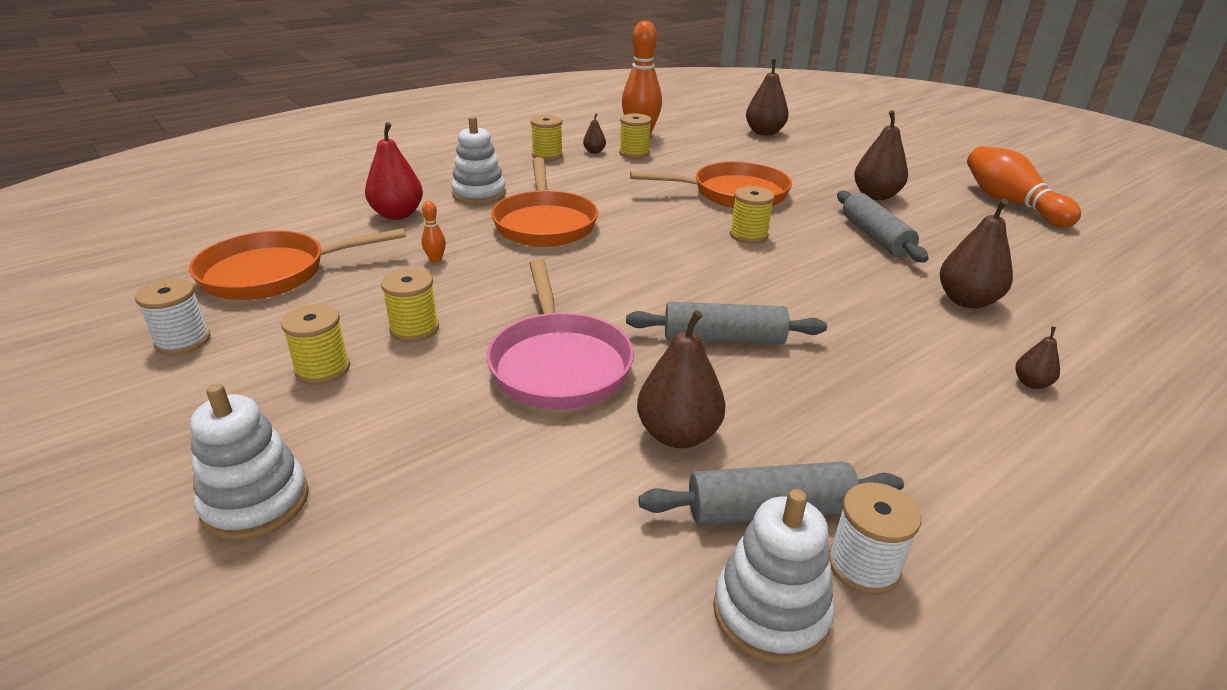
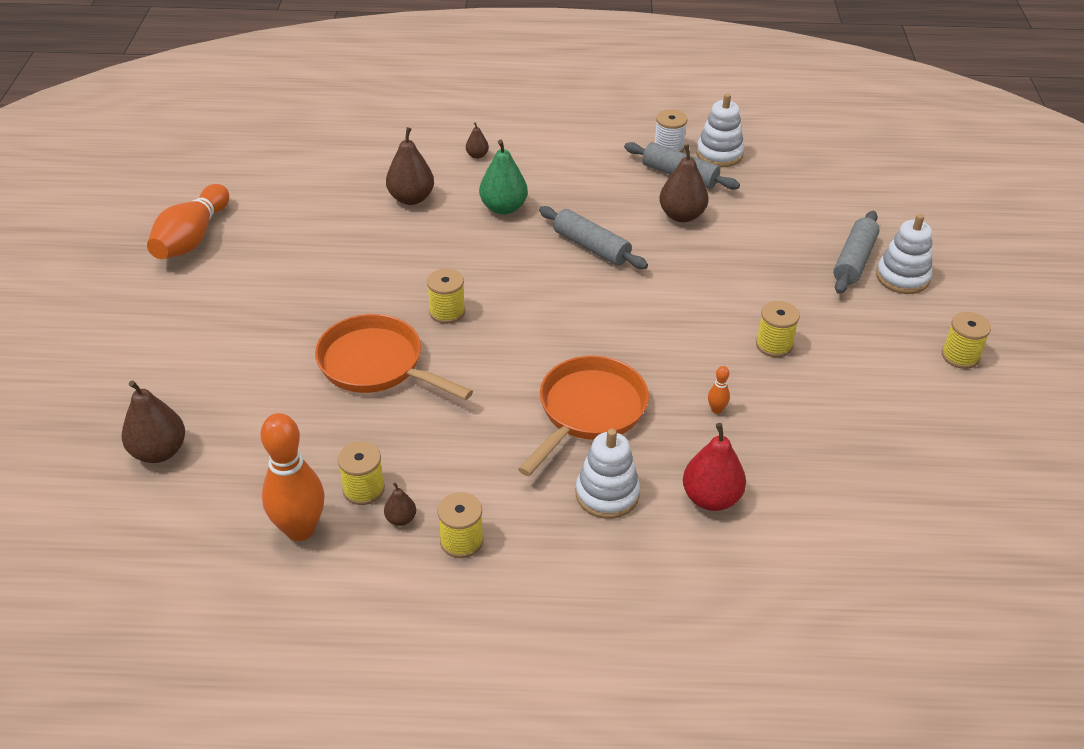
camera: 140 degrees left, 10 degrees up
(183, 341) = (936, 410): white spool -> none
(273, 273) = (857, 459): orange pan -> none
(323, 369) = (847, 340): yellow spool -> yellow spool (960, 356)
(559, 364) = (704, 277): pink pan -> none
(875, 196) = (269, 298): brown pear -> none
(875, 237) = (361, 263): grey rolling pin -> grey rolling pin (854, 261)
(876, 335) = (503, 208): none -> green pear

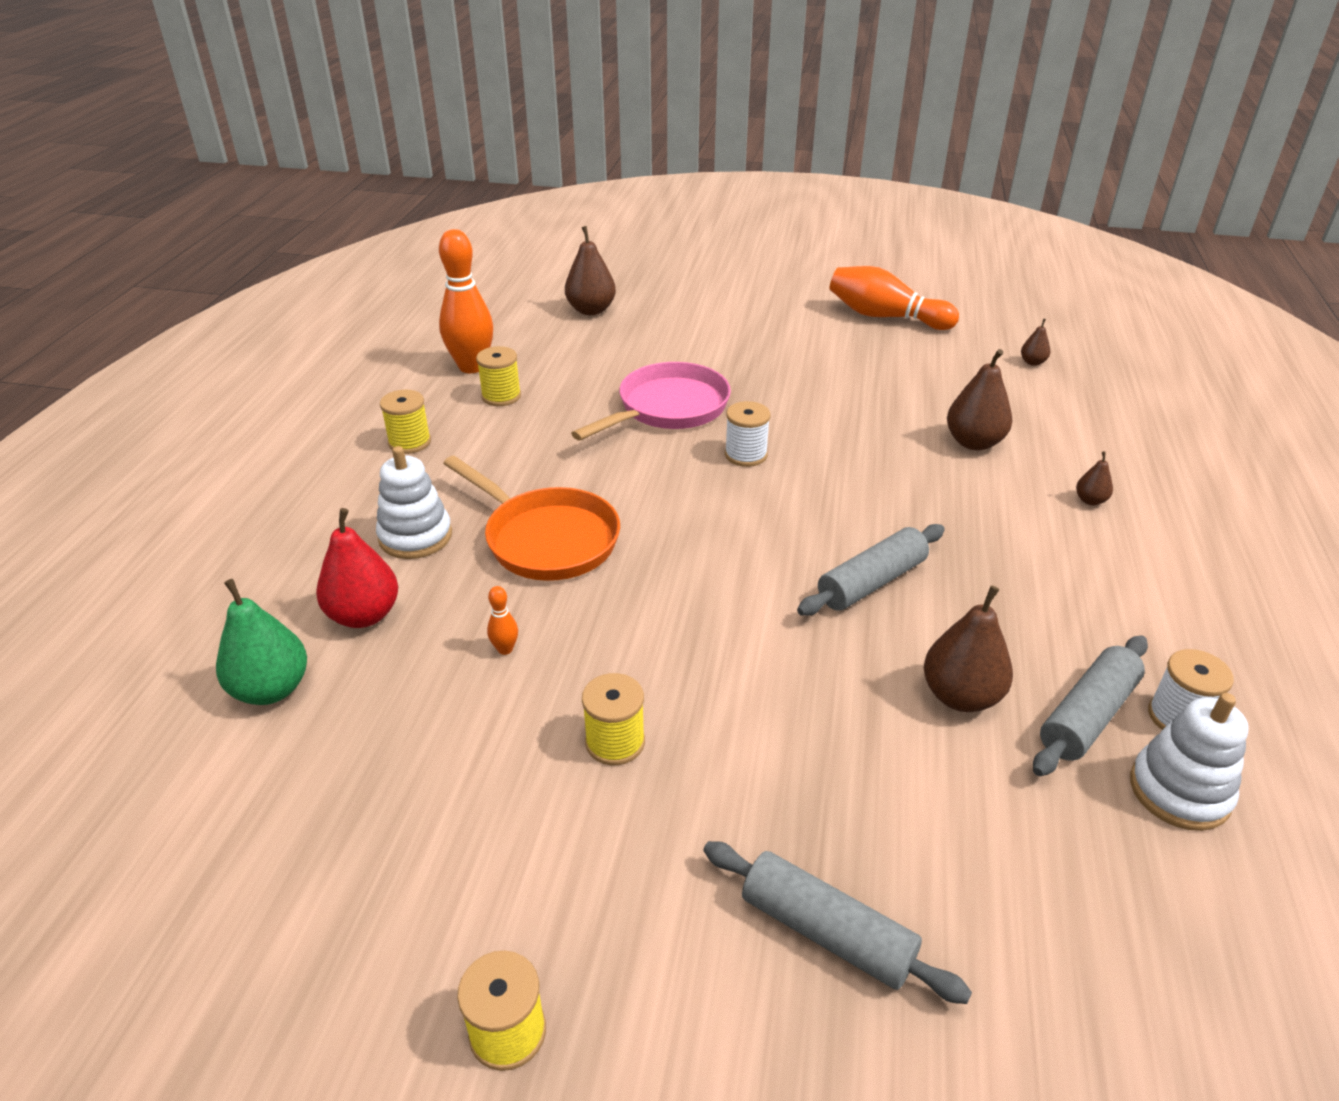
camera: 100 degrees right, 5 degrees down
(376, 365) = (668, 408): orange pan -> pink pan
(401, 519) = (455, 413): brown pear -> brown pear (1032, 362)
(447, 312) = (746, 455): yellow spool -> white spool
(503, 208) = (961, 512): green pear -> green pear (271, 689)
(902, 277) = (765, 1010): white stacking toy -> none

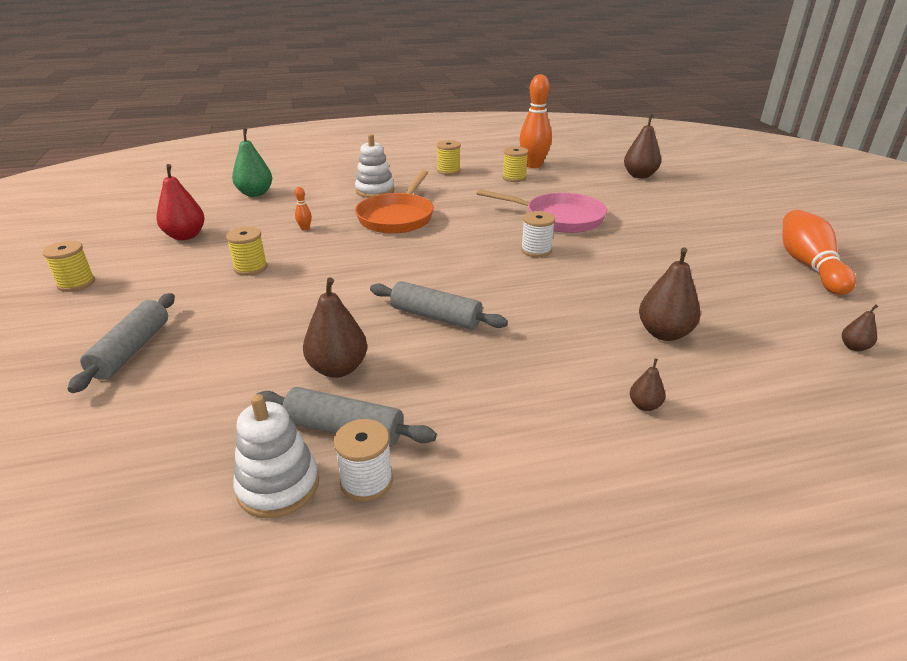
camera: 65 degrees right, 5 degrees down
(364, 615) = (311, 196): red pear -> red pear (185, 236)

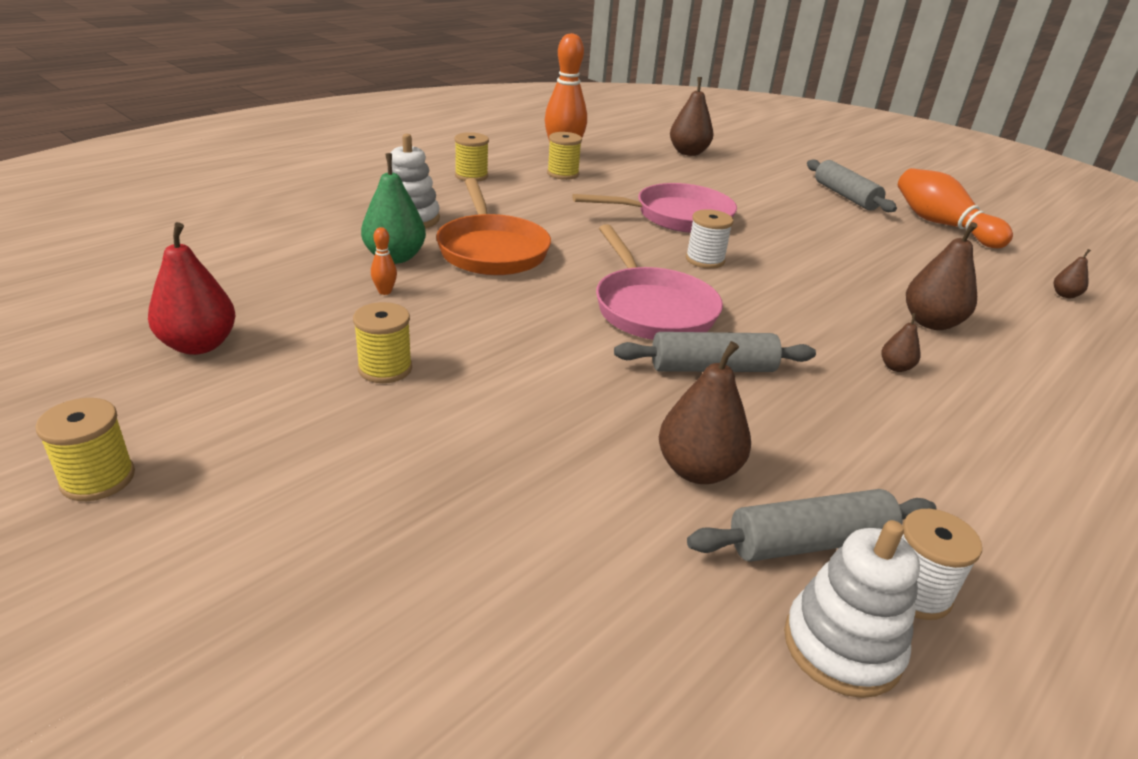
camera: 35 degrees left, 0 degrees up
(131, 350) = (376, 553): grey rolling pin -> grey rolling pin (845, 196)
(255, 194) = (227, 253): green pear -> green pear (395, 257)
(449, 272) = (651, 309): none -> pink pan
(644, 405) = (1012, 402): brown pear -> brown pear (895, 367)

